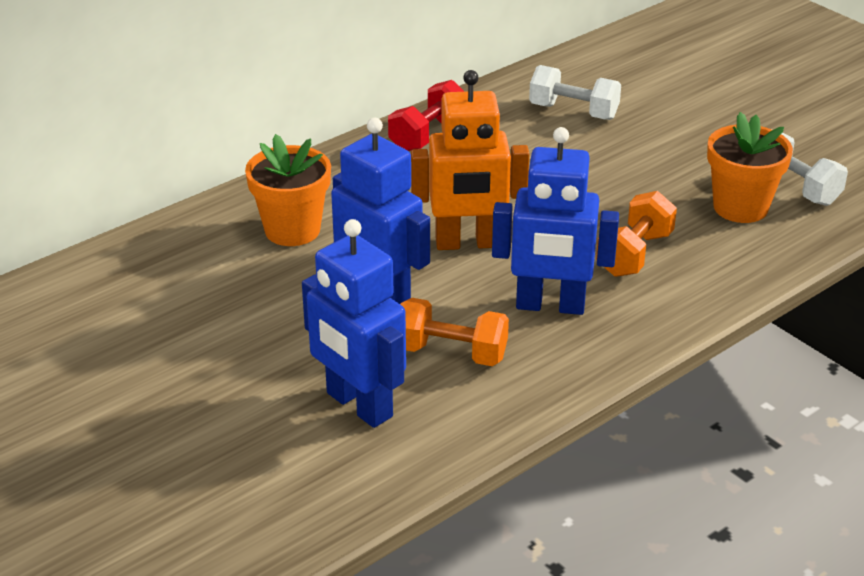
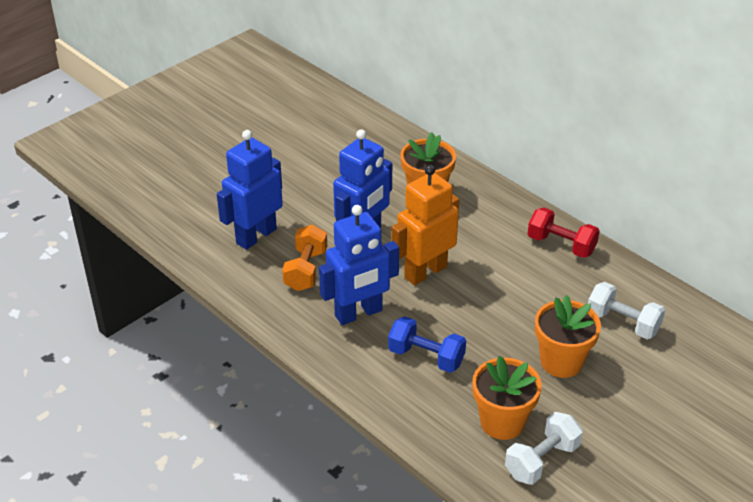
camera: 85 degrees right, 5 degrees up
(468, 243) = (425, 272): orange robot -> orange robot turned 60 degrees clockwise
(550, 306) = (359, 313): blue robot -> blue robot turned 120 degrees counterclockwise
(573, 112) = (622, 323): white dumbbell -> white dumbbell turned 75 degrees counterclockwise
(634, 254) = (426, 357): orange dumbbell -> blue dumbbell
(639, 158) = (561, 362): none -> orange flower pot

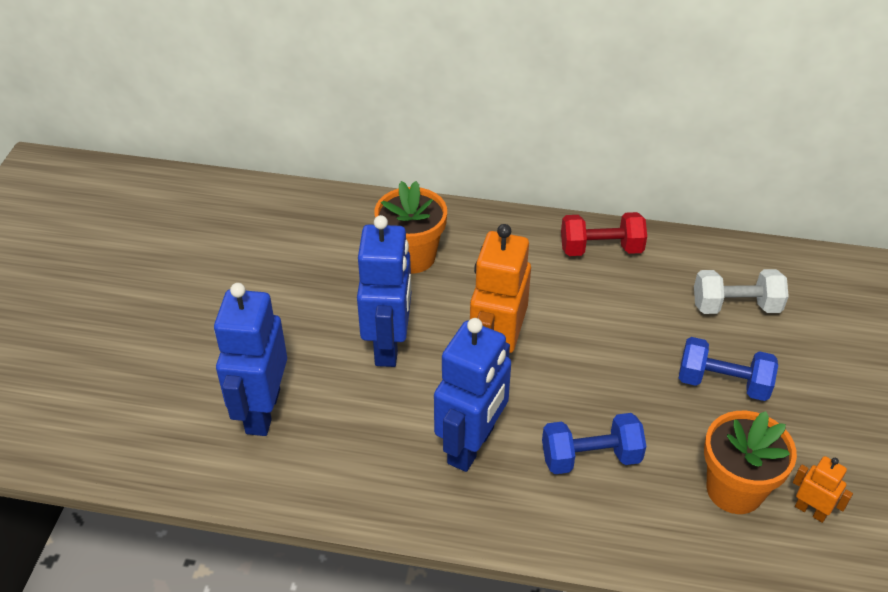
camera: 35 degrees left, 5 degrees up
(306, 270) = (362, 424): orange dumbbell -> none
(541, 460) = (810, 511): white dumbbell -> orange robot
(561, 362) = (723, 383): orange flower pot -> blue dumbbell

